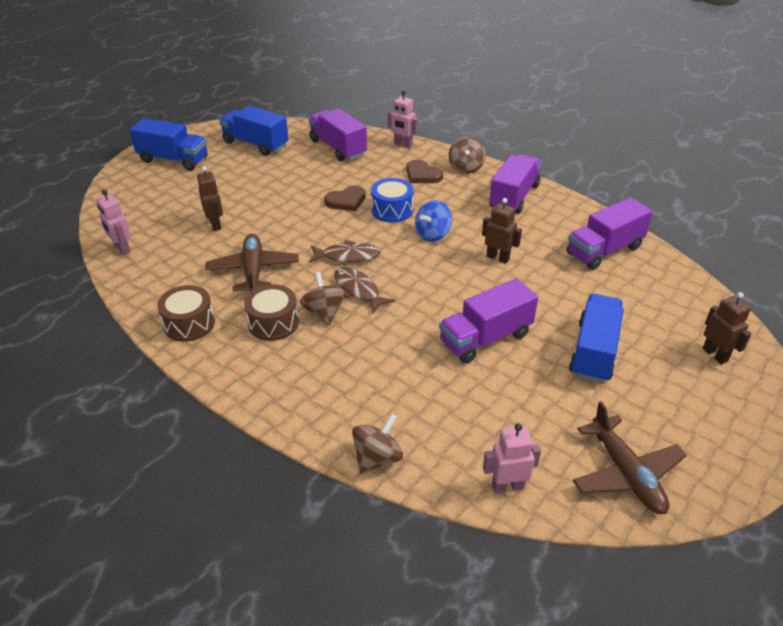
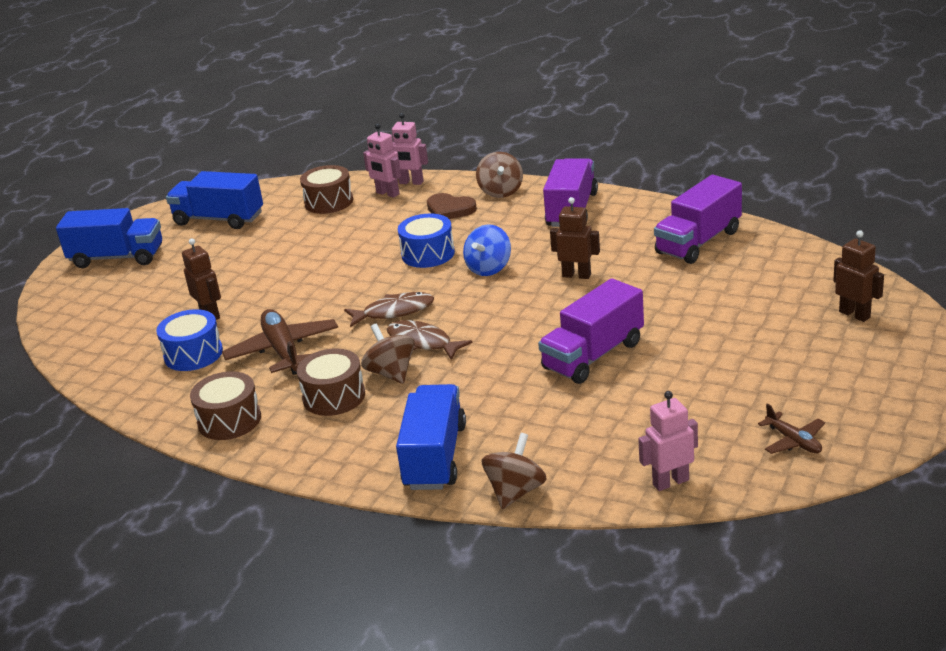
camera: 10 degrees left, 10 degrees down
(122, 249) = (100, 365): pink robot -> pink robot (387, 194)
(189, 256) = (193, 354): none -> blue drum
(338, 147) = (329, 202): purple truck -> brown drum
(346, 201) = (366, 256): brown heart -> none
(594, 351) = (721, 341): blue truck -> blue truck (435, 457)
(626, 473) = (793, 441): brown plane -> brown plane, size x0.54

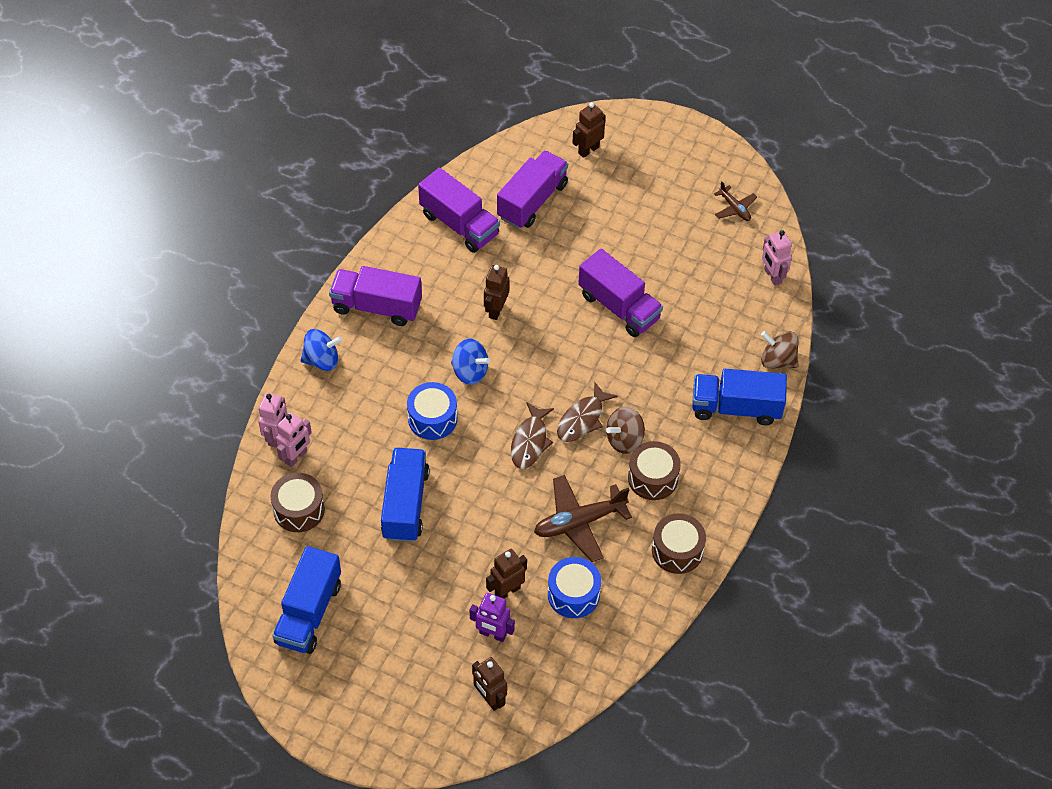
camera: 95 degrees left, 25 degrees up
(93, 316) = (490, 699): none -> brown robot
(117, 258) = (372, 702): blue truck -> blue truck (405, 504)
(163, 311) = (492, 634): none -> purple robot
(394, 312) = (530, 441): brown fish -> brown fish turned 150 degrees counterclockwise
(450, 209) = (348, 402): brown heart -> none
(501, 191) = (322, 360): brown spinning top -> blue spinning top
(750, 283) = (532, 201): none -> purple truck
(793, 441) = (734, 208): brown plane -> brown plane turned 90 degrees clockwise

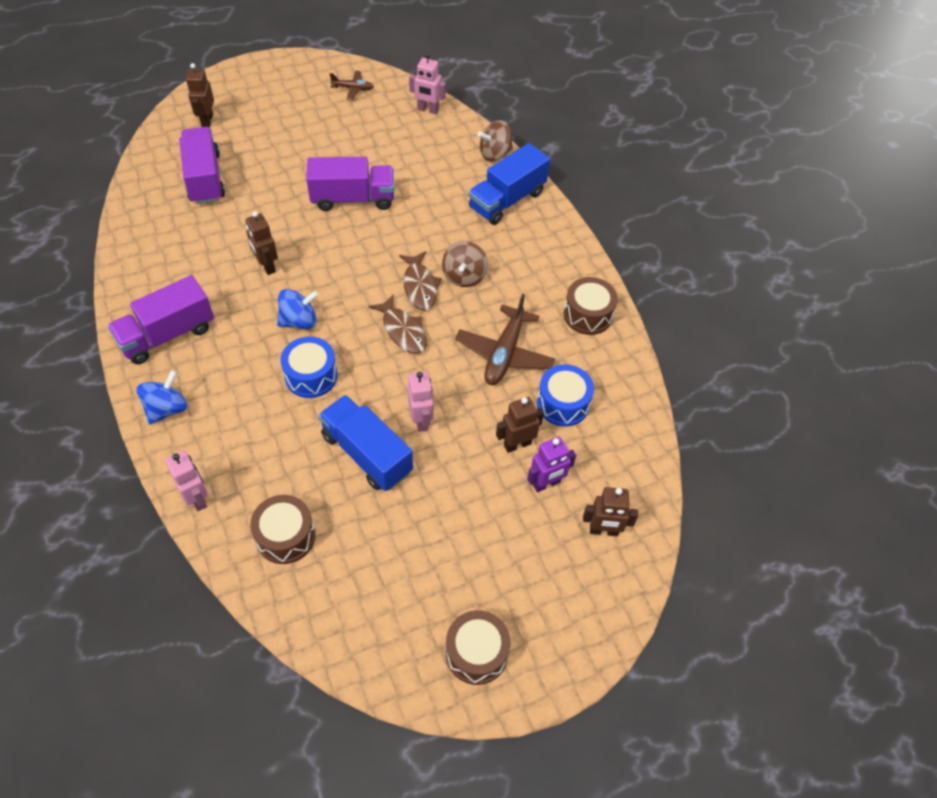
camera: 50 degrees left, 0 degrees up
(296, 457) = (233, 499): pink robot -> pink robot (421, 420)
(309, 613) = (393, 607): blue truck -> none
(459, 224) = (166, 231): purple truck -> none
(507, 591) = (517, 444): brown robot -> brown robot turned 60 degrees clockwise
(652, 478) = (513, 284): brown drum -> brown drum (476, 653)

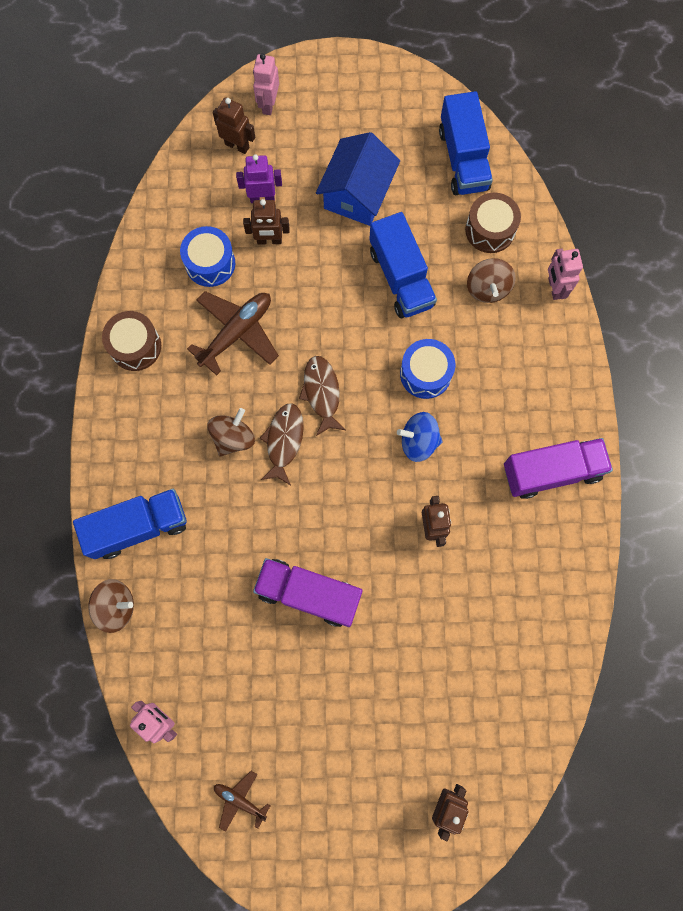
camera: 155 degrees left, 20 degrees up
(167, 409) = (565, 386): blue spinning top -> none
(205, 178) = (469, 692): purple truck -> none
(271, 474) = (487, 288): none -> brown spinning top
(341, 610) = (463, 159): none -> blue truck
(421, 420) = (342, 292): pink robot -> pink robot (268, 104)
(448, 525) = (357, 193): none -> blue house
(476, 653) = (376, 96): brown drum -> none

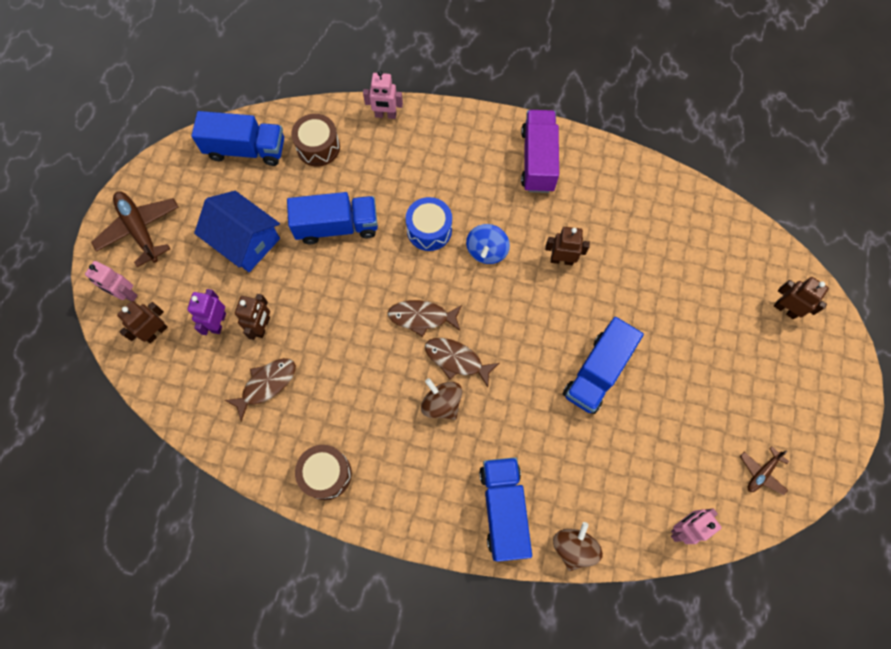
camera: 75 degrees left, 5 degrees down
(210, 263) = (266, 385): blue drum -> brown fish
(236, 333) = (343, 377): brown plane -> brown plane (140, 230)
(309, 594) = (597, 372): purple truck -> blue truck
(487, 288) = (369, 163): brown spinning top -> none

